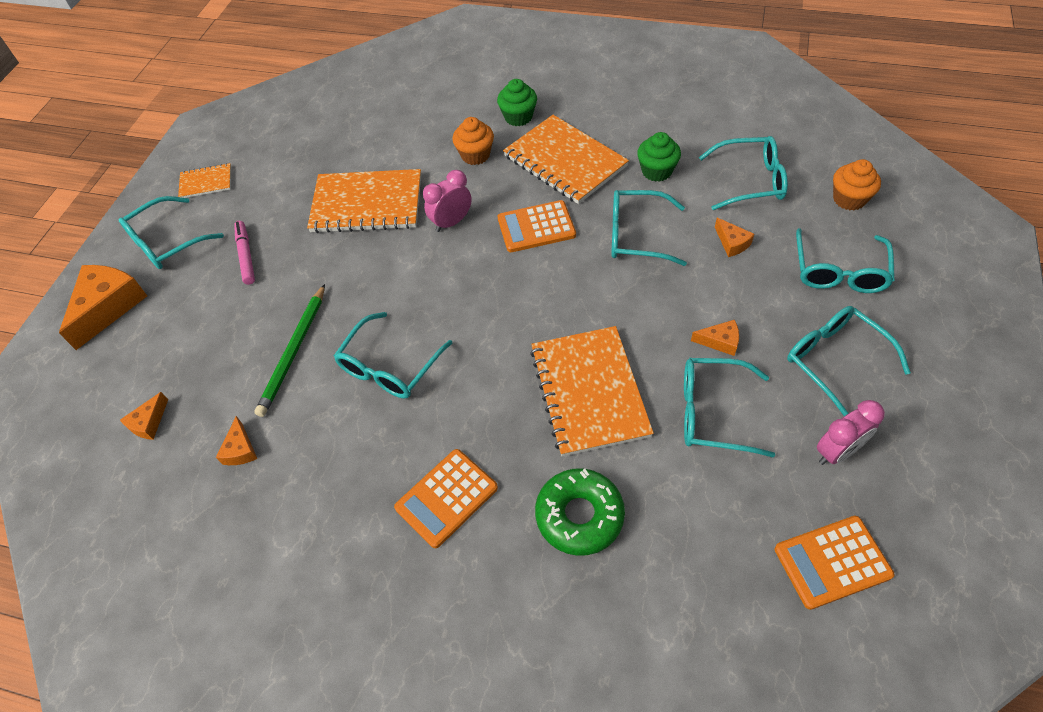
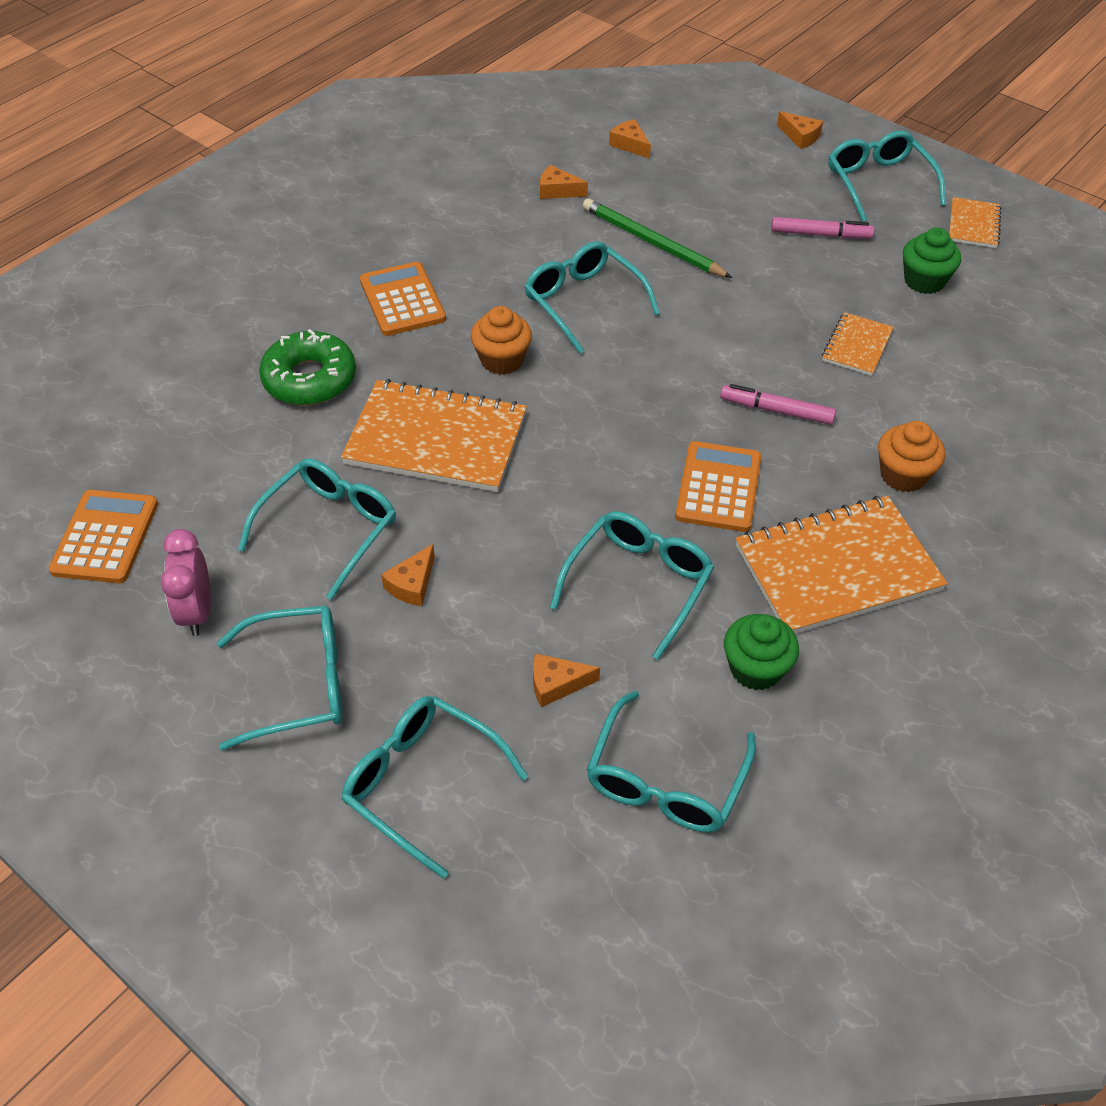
camera: 110 degrees right, 5 degrees down
(108, 307) = (800, 137): orange cheese -> orange cheese, size x0.49
(367, 204) = (857, 346): orange notebook -> orange notebook, size x0.50
(451, 222) = (776, 411): pink clock -> pink marker
(518, 117) = (972, 553): green cupcake -> green cupcake (924, 281)
(849, 199) = (545, 897): orange cupcake -> orange cupcake (502, 360)

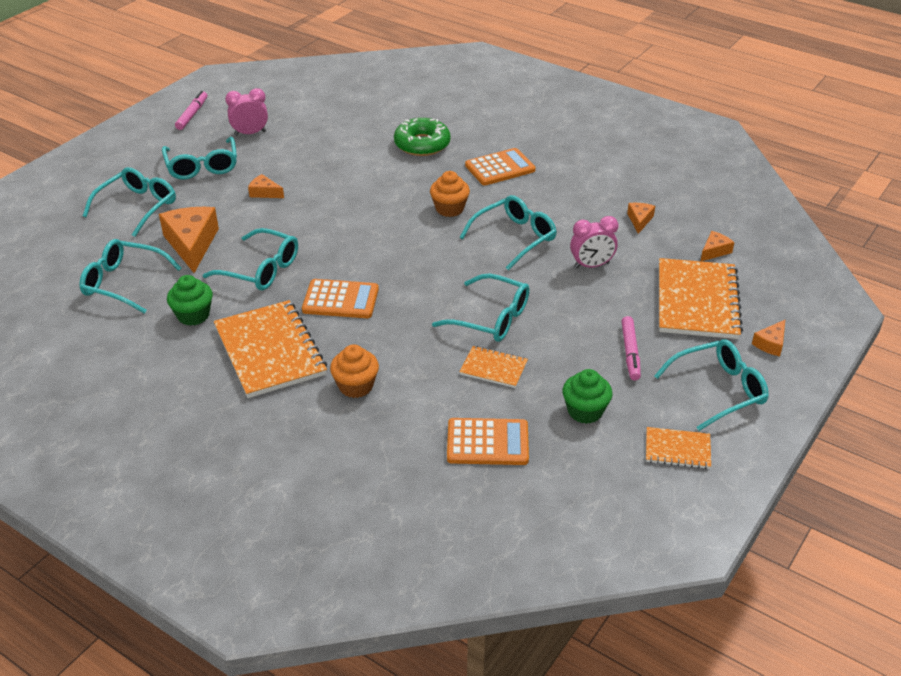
camera: 85 degrees right, 10 degrees down
(105, 537) = (299, 103): orange calculator -> orange calculator (487, 442)
(329, 529) = (305, 163): turquoise glasses -> turquoise glasses (491, 318)
(436, 439) = (376, 191): orange notebook -> orange notebook (697, 301)
(556, 684) = (191, 244): orange cheese -> orange cheese, size x2.03
(652, 242) = (591, 265): green pencil -> pink clock
(776, 411) = (416, 326): pink marker -> pink marker (192, 114)

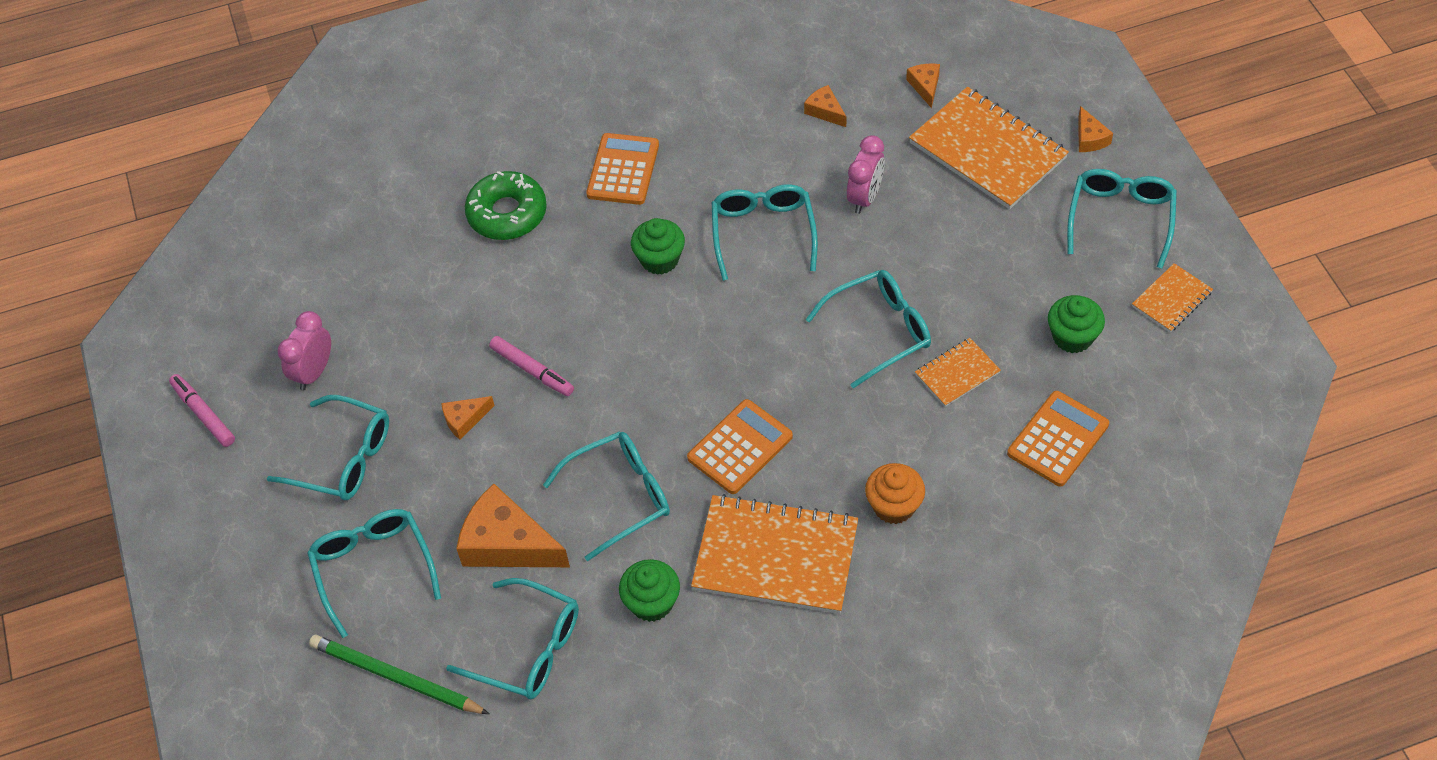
camera: 50 degrees left, 15 degrees up
(70, 246) = (396, 677): none -> green pencil
(124, 283) = (528, 649): turquoise glasses -> turquoise glasses turned 120 degrees counterclockwise
(449, 209) = (659, 259): orange cupcake -> green cupcake
(630, 352) = (1019, 250): pink marker -> pink marker (532, 370)

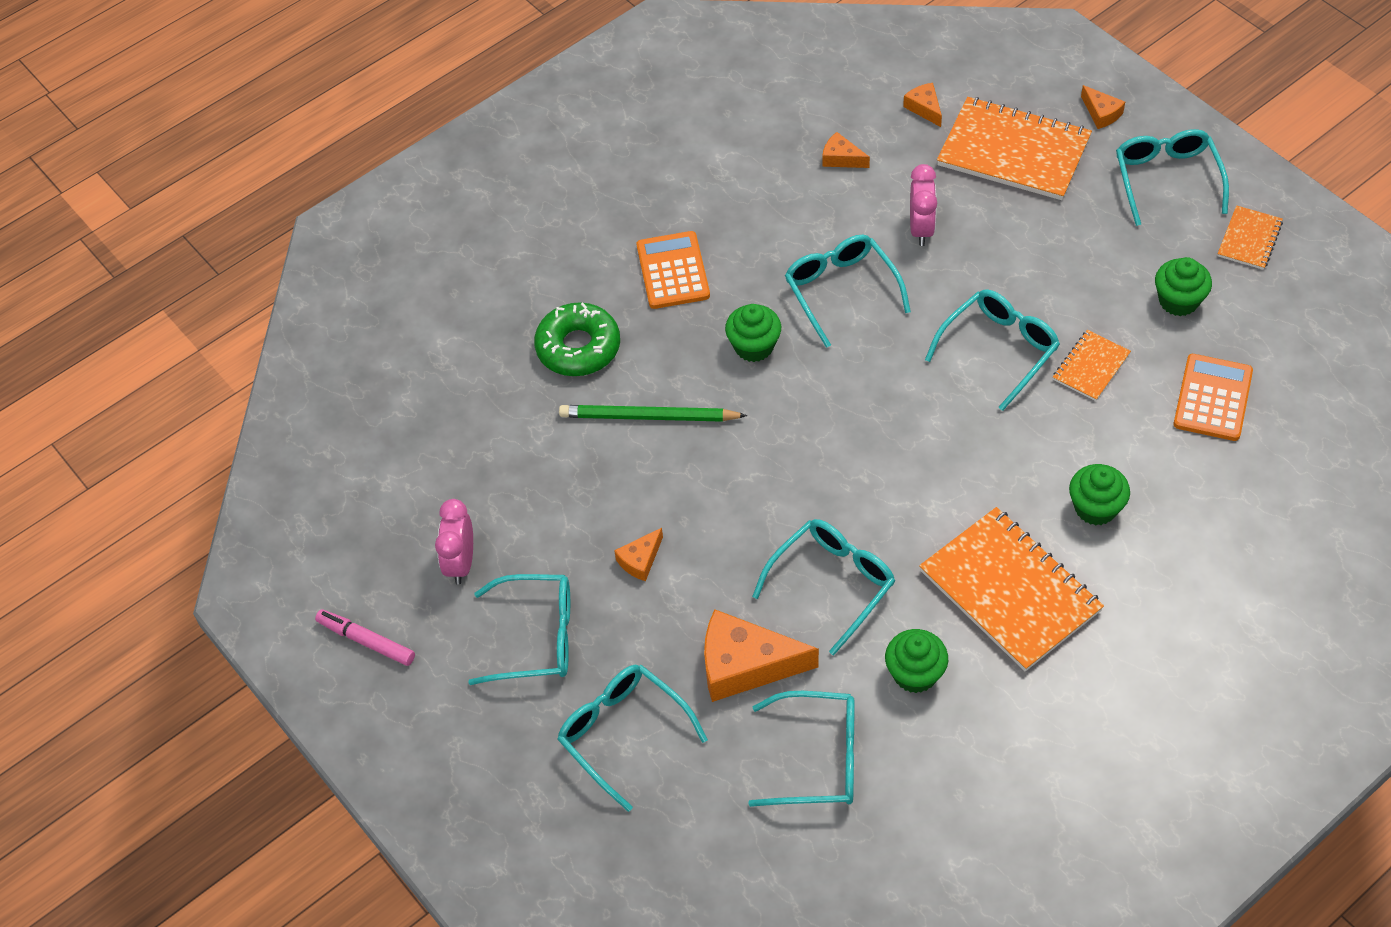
camera: 20 degrees left, 0 degrees up
(396, 677) = (701, 831): green pencil -> green pencil (648, 417)
(532, 370) = (683, 491): pink marker -> none
(740, 447) = (923, 500): orange calculator -> none
(775, 556) = (1010, 591): orange notebook -> orange notebook turned 60 degrees clockwise
(894, 506) = (1095, 508): orange cupcake -> green cupcake

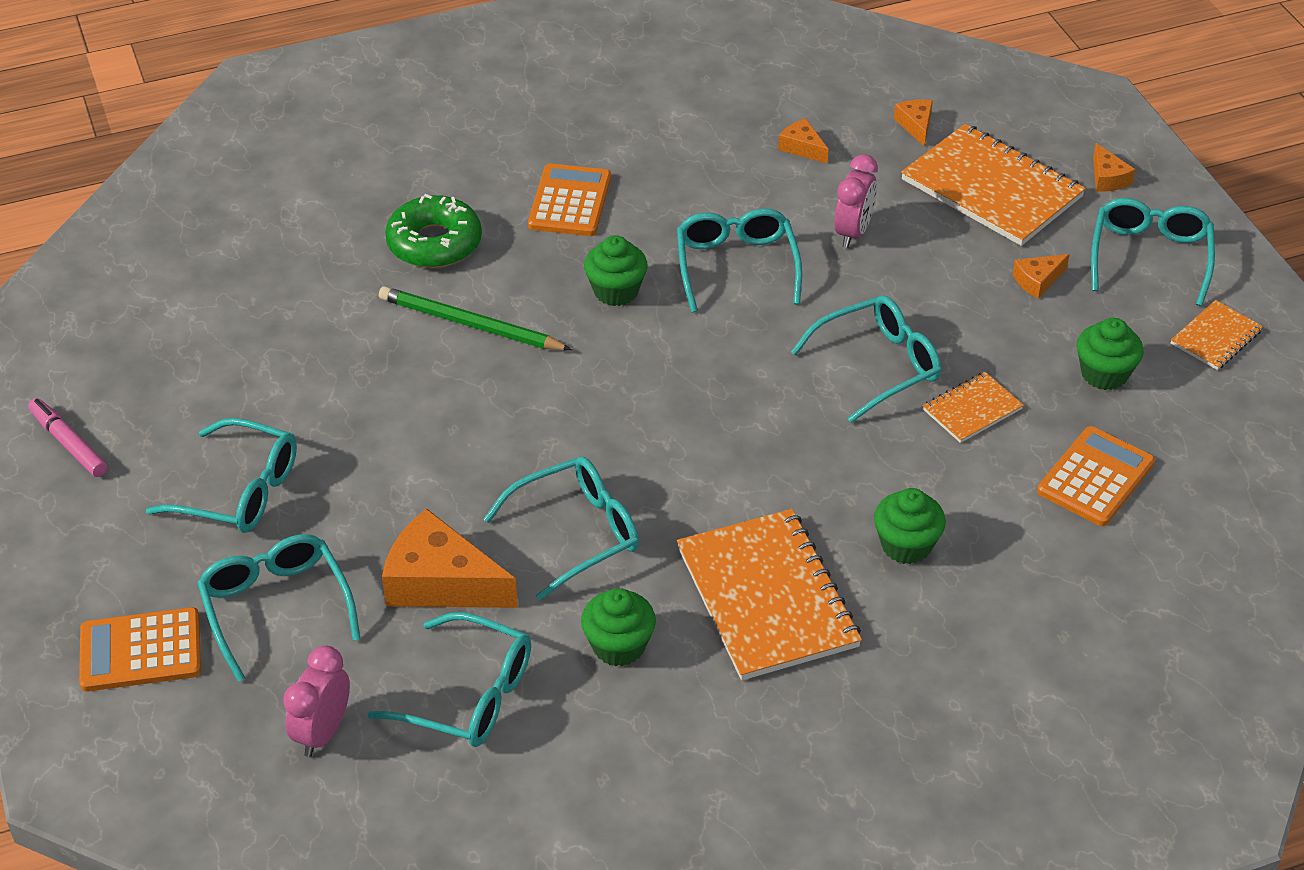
camera: 15 degrees right, 10 degrees down
(461, 563) = (204, 401): pink clock -> pink clock (323, 732)
(532, 811) = (141, 651): none -> orange calculator
(640, 560) = (387, 452): orange cheese -> orange cheese (1037, 281)

